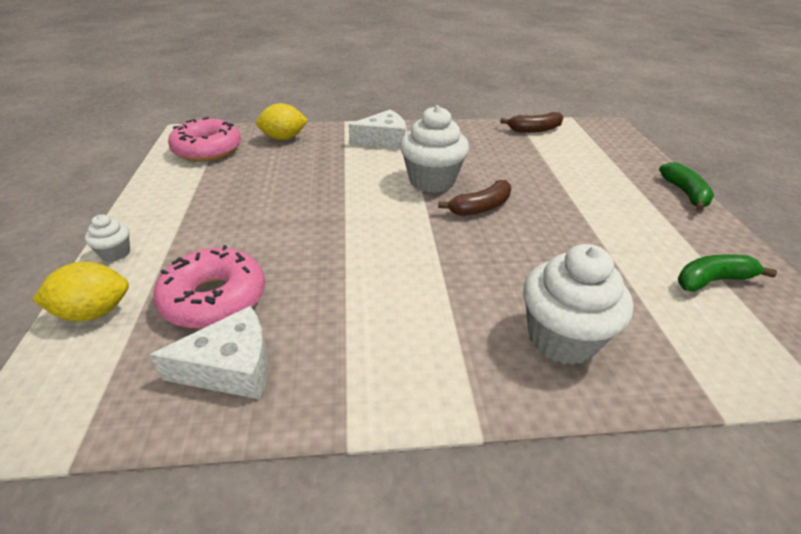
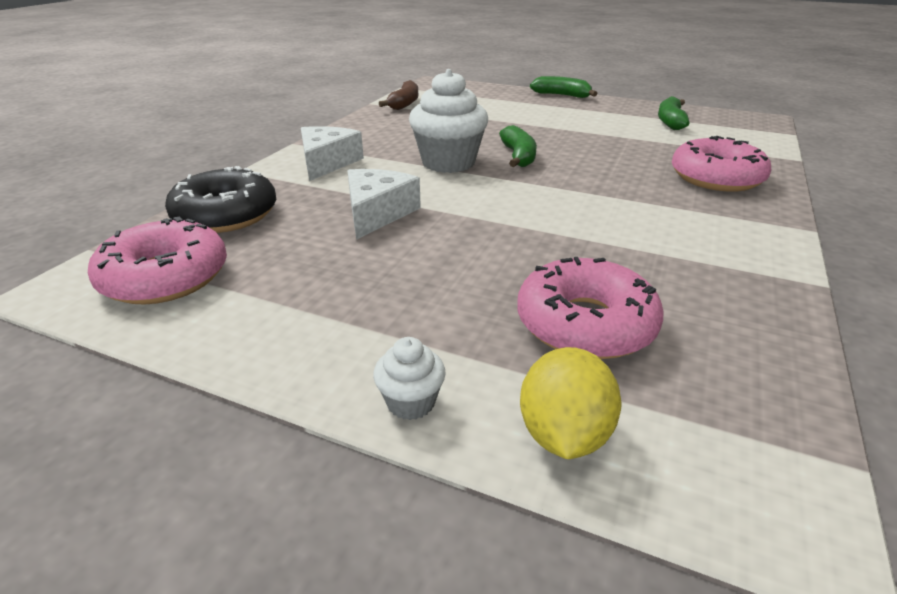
camera: 60 degrees left, 5 degrees down
(231, 367) = (715, 329): white cheese -> white cheese (377, 213)
(283, 138) = (226, 215): yellow lemon -> black donut
(480, 207) = (518, 156): brown banana -> green banana
(562, 338) = (716, 178): white cupcake -> pink donut

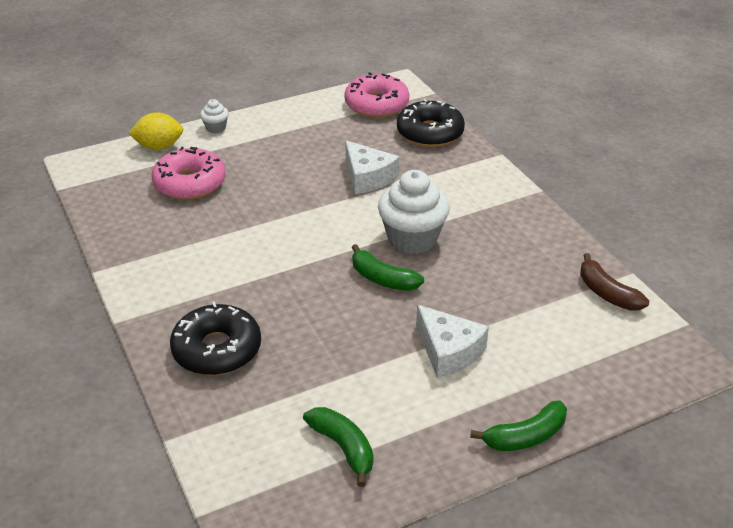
camera: 130 degrees right, 5 degrees up
(327, 162) = (476, 189): white cheese -> white cheese (448, 351)
(563, 434) = (159, 147): yellow lemon -> yellow lemon turned 60 degrees counterclockwise
(716, 178) = (217, 349): pink donut -> black donut

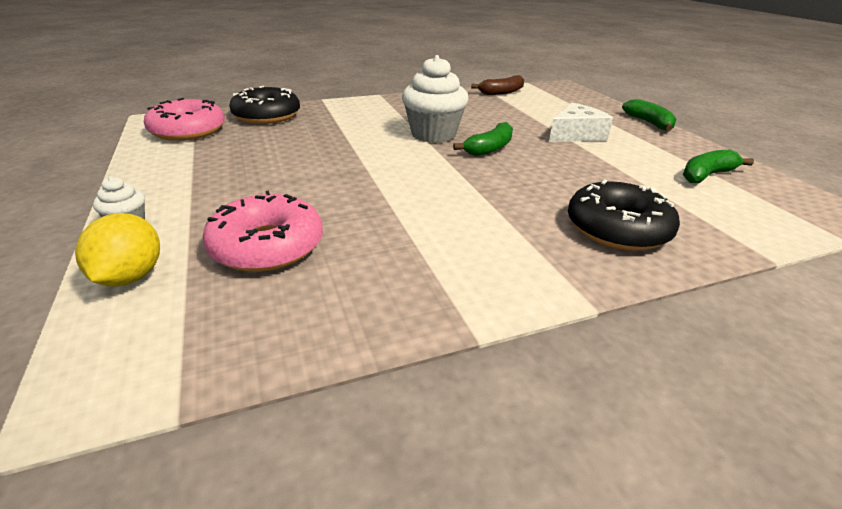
camera: 85 degrees left, 5 degrees down
(368, 177) = (325, 143): white cheese -> none

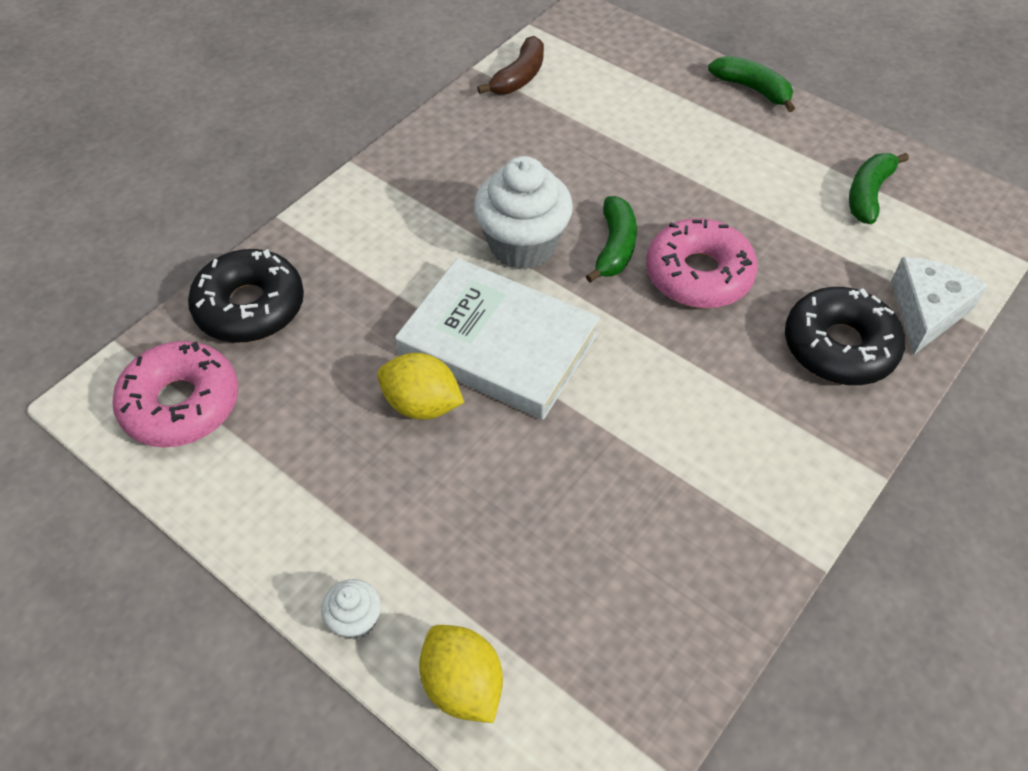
camera: 30 degrees left, 20 degrees up
(267, 246) = (544, 564): pink donut -> pink donut (698, 274)
(297, 165) = (422, 404): none -> yellow lemon
(371, 159) = (498, 344): none -> white book
(576, 134) = (688, 162): white cheese -> white cheese (926, 311)

